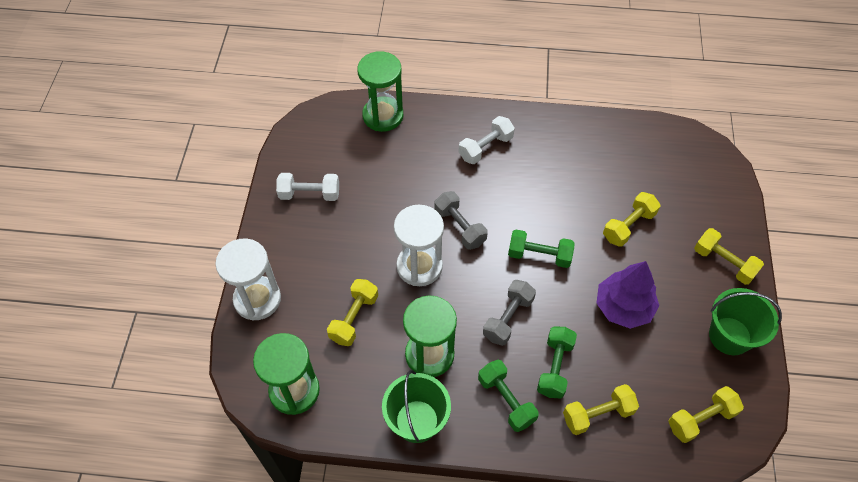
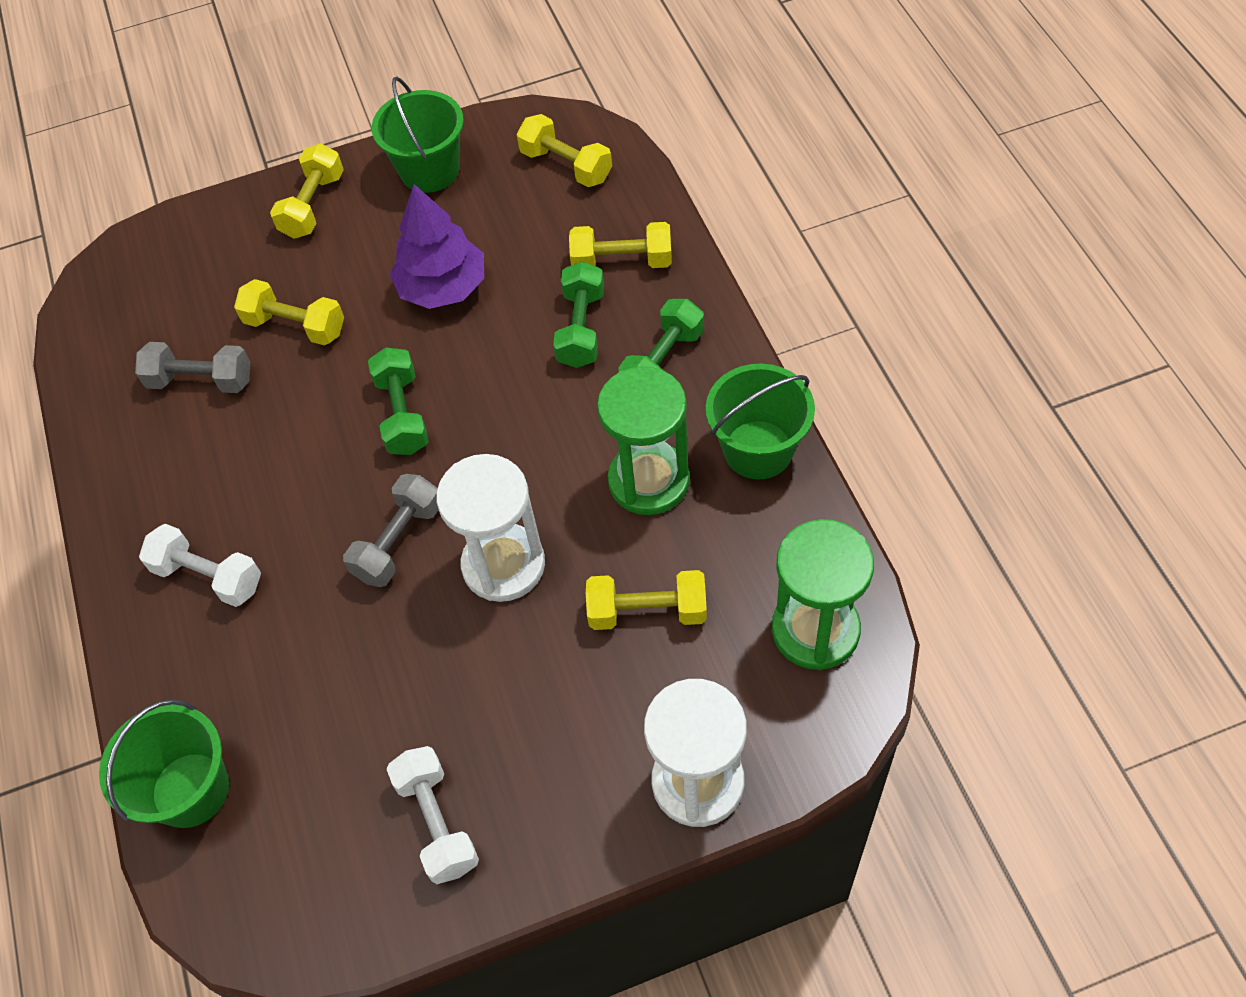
camera: 110 degrees left, 0 degrees up
(383, 116) = (190, 790): green hourglass -> green bucket
(508, 318) = (534, 410): grey dumbbell -> grey dumbbell (201, 381)
(554, 367) = (581, 328): green dumbbell -> green dumbbell turned 75 degrees counterclockwise
(597, 414) = (622, 262): yellow dumbbell -> yellow dumbbell turned 45 degrees counterclockwise

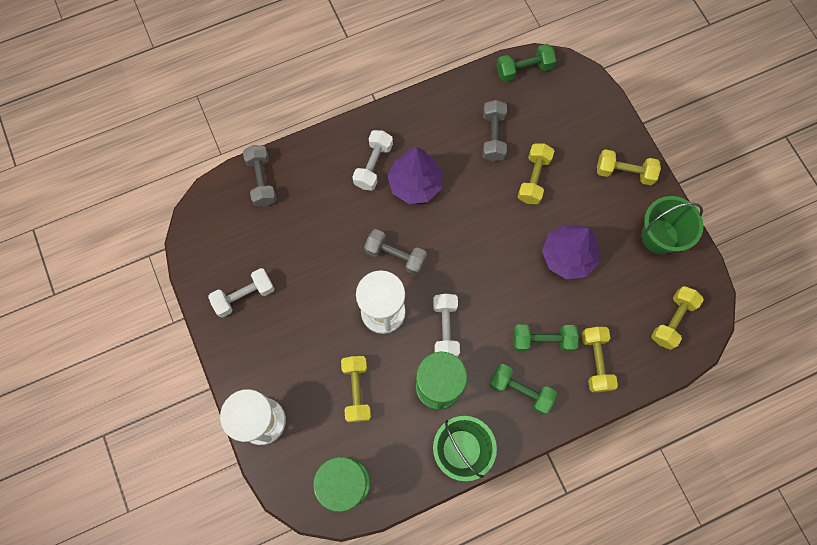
camera: 80 degrees right, 15 degrees up
(190, 790) = (262, 181): green bucket -> grey dumbbell
(263, 506) = (415, 184): none -> purple tree
(402, 414) = (476, 246): green dumbbell -> green dumbbell (524, 69)
(546, 466) = (445, 328): none -> white dumbbell

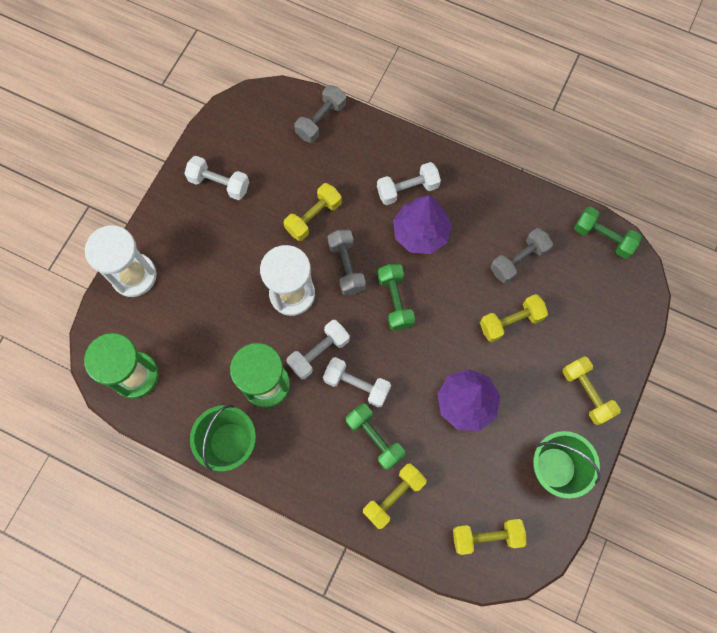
camera: 50 degrees right, 0 degrees up
(356, 390) = (213, 325): yellow dumbbell -> yellow dumbbell (313, 217)
(492, 321) = (356, 385): none -> white dumbbell
(520, 390) = (317, 453): green dumbbell -> green dumbbell (395, 301)

